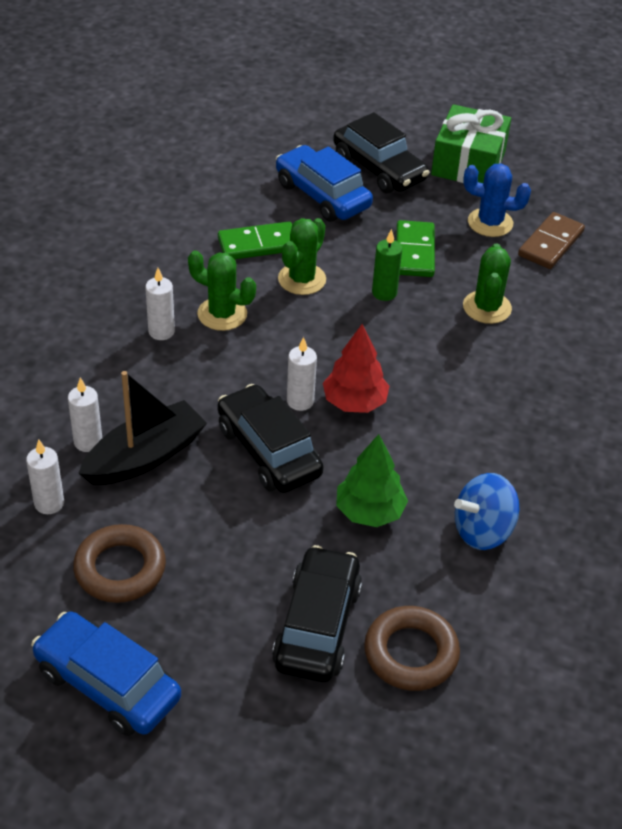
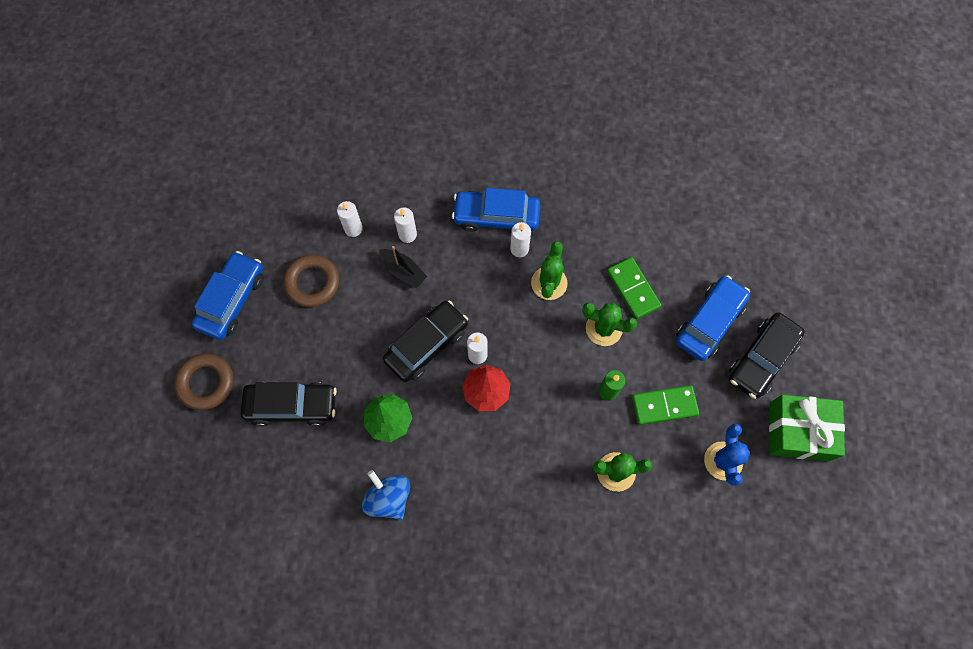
camera: 80 degrees right, 25 degrees up
(103, 344) = (496, 217): none -> blue car
(145, 457) = (403, 271): black boat -> black boat, size x0.62
(411, 653) = (281, 466): brown ring -> brown ring (206, 383)
(550, 243) = (713, 515): brown domino -> none

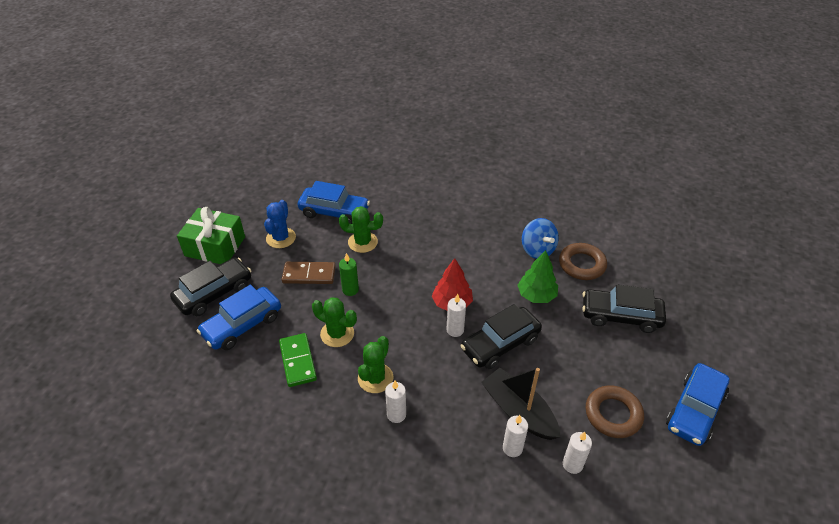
camera: 170 degrees left, 25 degrees down
(206, 383) = (702, 343): brown ring -> brown ring (582, 264)
(403, 271) = (519, 411): black boat -> black boat, size x1.60
(496, 217) = (413, 452): blue car -> blue car (334, 212)
(664, 405) = (309, 275): green domino -> brown domino

